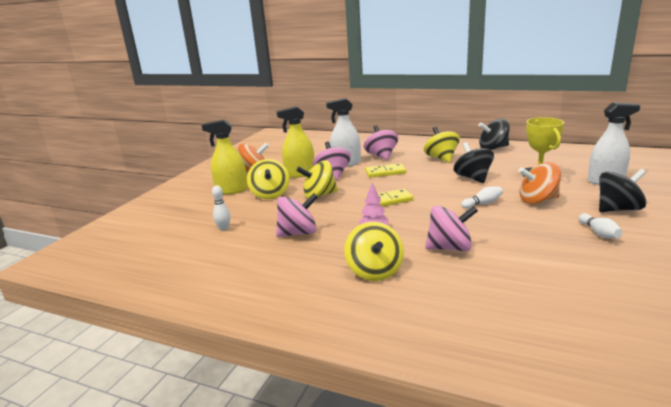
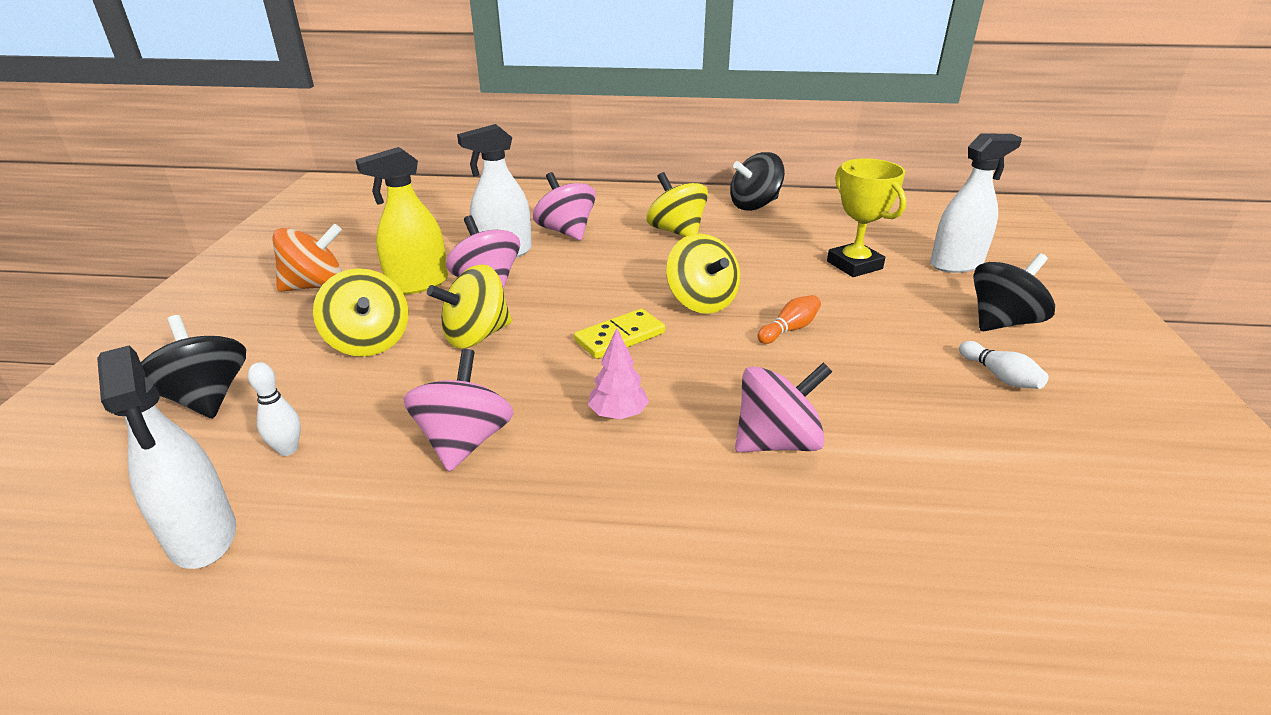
camera: 20 degrees left, 10 degrees up
(183, 253) = (202, 536): none -> white spray bottle
(231, 190) = (276, 338): yellow spray bottle -> none
(298, 233) = (464, 441): pink spinning top -> pink spinning top turned 45 degrees counterclockwise
(374, 271) = (659, 524): yellow spinning top -> yellow spinning top (701, 302)
(385, 172) = (587, 269): yellow domino -> none
(473, 178) = (748, 272): black spinning top -> black spinning top (206, 398)
(482, 204) = (789, 329): white bowling pin -> orange bowling pin
(537, 200) = (875, 314): orange spinning top -> none

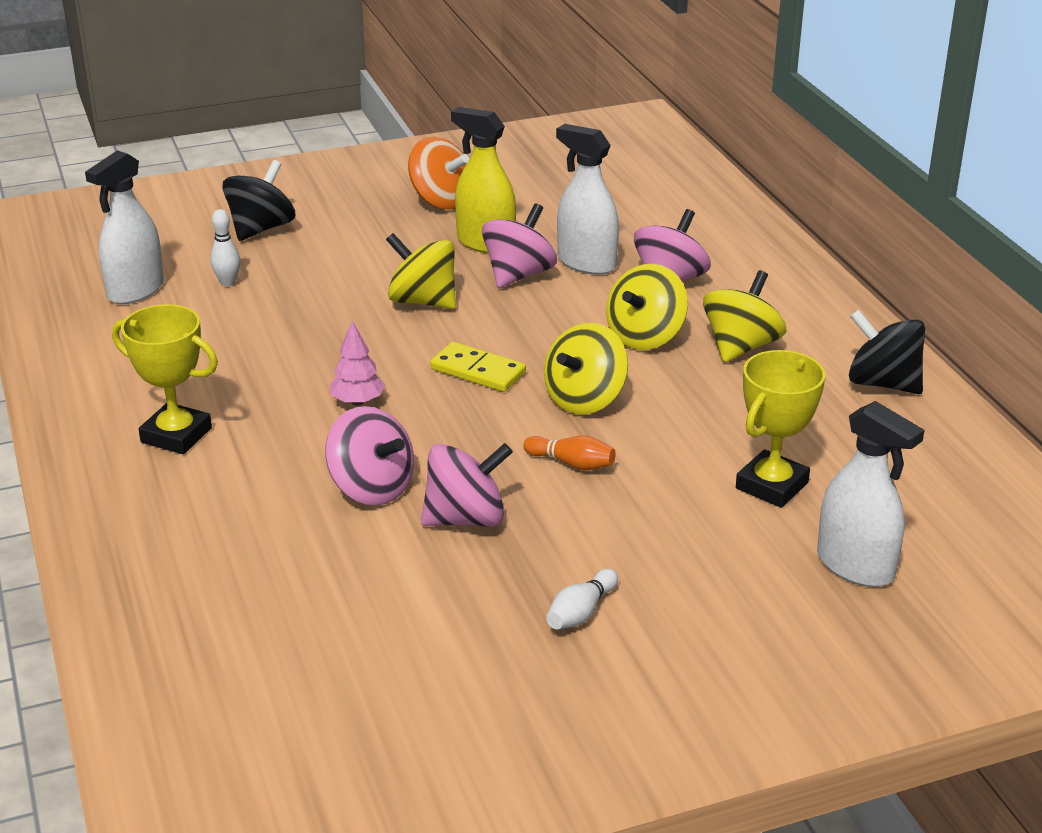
camera: 65 degrees right, 0 degrees up
(369, 342) = (376, 258): yellow spinning top -> yellow spinning top (645, 337)
(464, 441) = (279, 345): pink spinning top -> pink spinning top (466, 518)
(586, 572) = (176, 435): none -> yellow trophy
(1002, 322) = (715, 611): black spinning top -> none

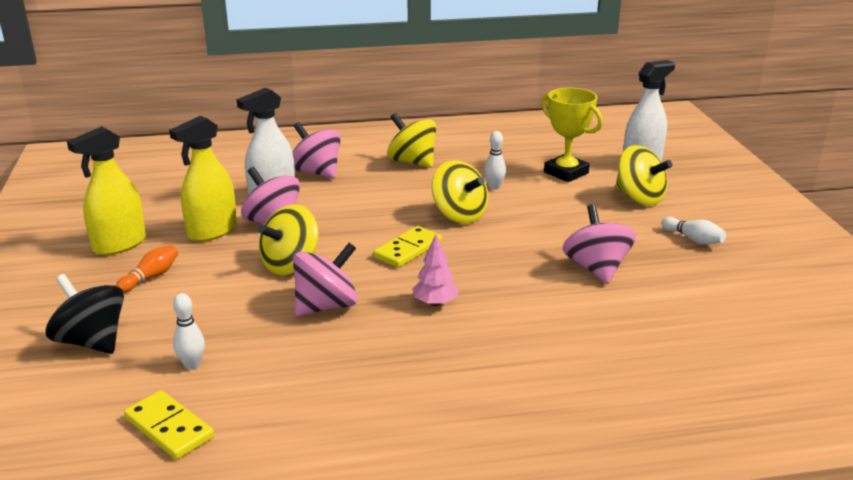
camera: 80 degrees left, 5 degrees down
(136, 290) = (169, 428): white spray bottle -> yellow domino
(176, 435) = (464, 399): yellow trophy -> none
(371, 488) = (557, 303): pink spinning top -> pink spinning top (326, 306)
(441, 201) = (119, 244): orange spinning top -> yellow spray bottle
(572, 463) = (535, 227): orange bowling pin -> orange bowling pin (151, 277)
(645, 337) = (387, 188): yellow spinning top -> yellow spinning top (639, 198)
(686, 421) = (494, 187): none -> white bowling pin
(882, 383) = (467, 132): black spinning top -> none

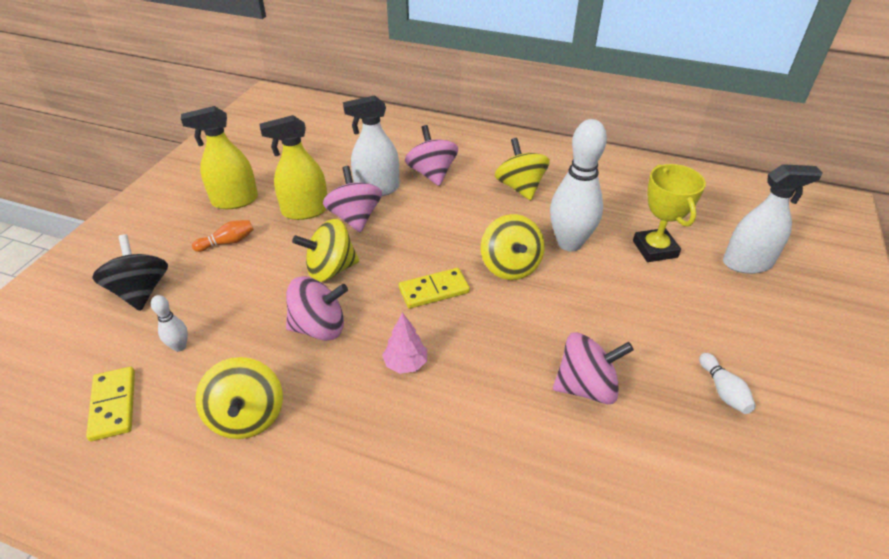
camera: 30 degrees right, 15 degrees up
(494, 187) = (569, 243): white bowling pin -> white bowling pin, size x2.27
(596, 268) = (586, 386): pink spinning top -> pink spinning top turned 60 degrees clockwise
(639, 198) = (706, 310): yellow spinning top -> yellow spinning top (247, 416)

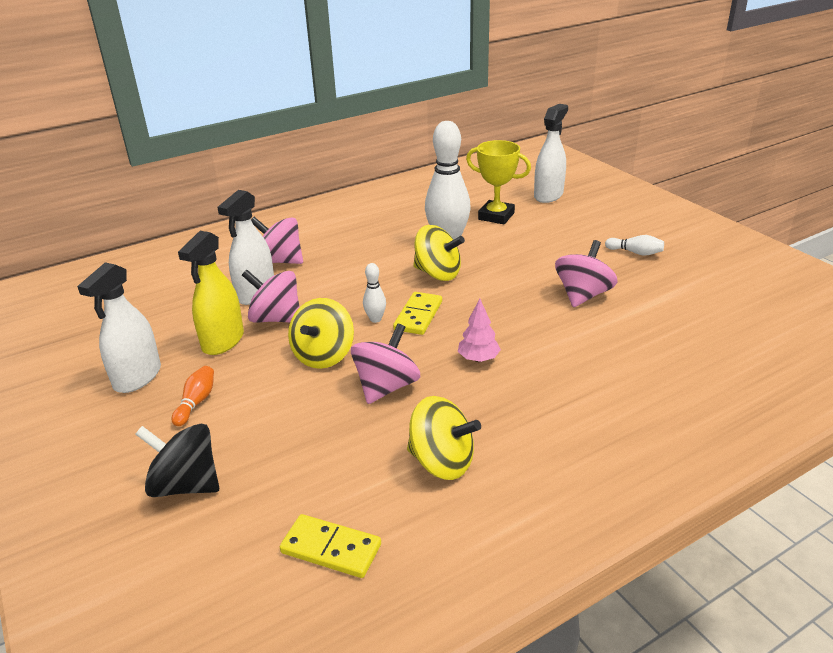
camera: 50 degrees left, 10 degrees down
(180, 346) = (305, 479): white bowling pin -> white bowling pin (375, 319)
(235, 201) = (137, 377): yellow spray bottle -> white spray bottle
(520, 187) = (360, 233): yellow spinning top -> none

